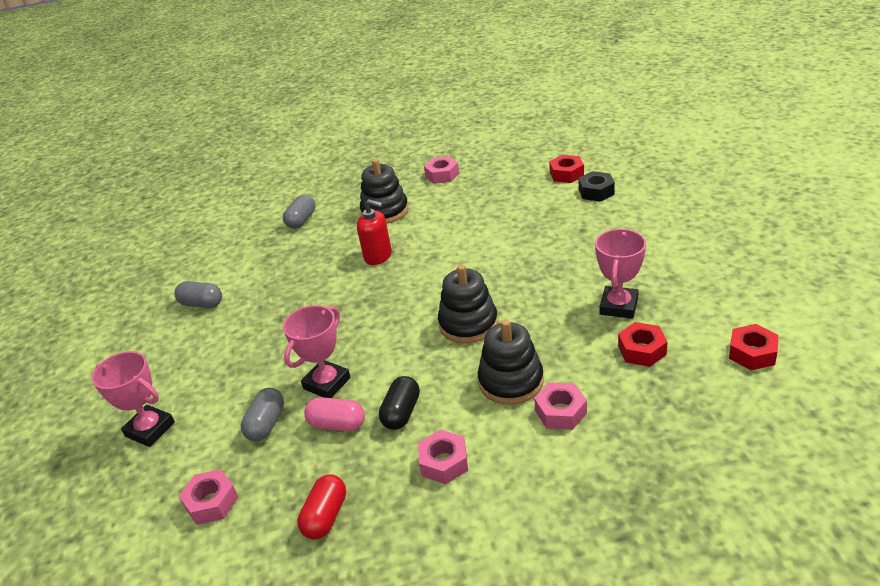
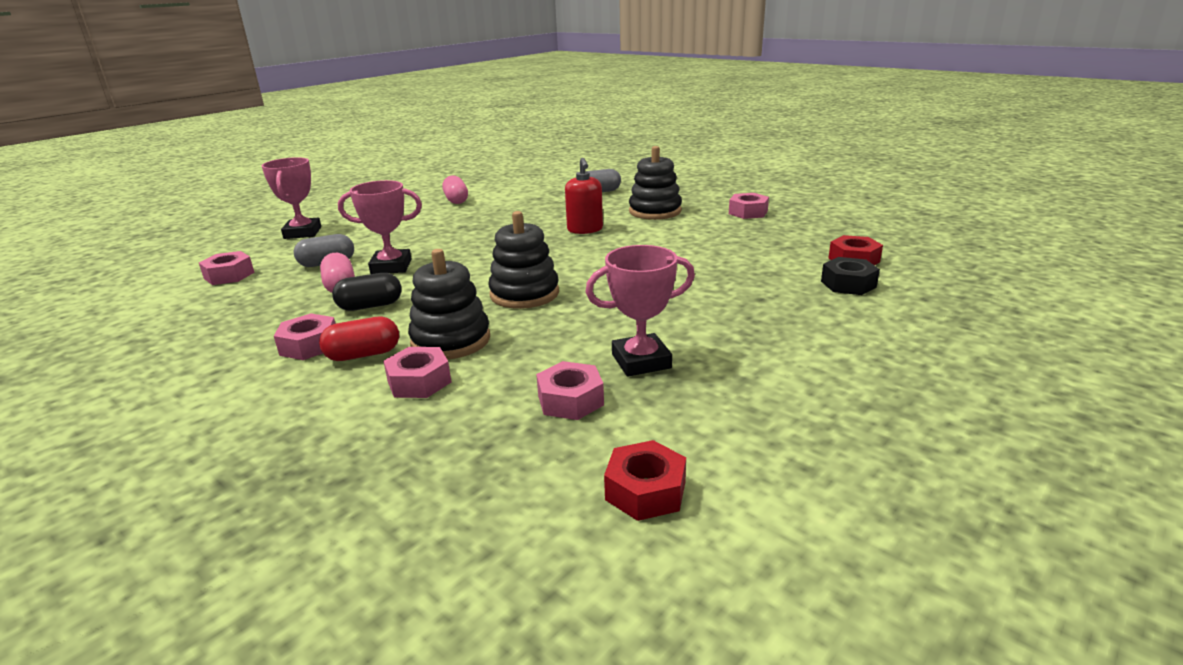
camera: 50 degrees right, 10 degrees down
(202, 304) = (456, 200): grey capsule -> pink capsule
(326, 516) = (222, 318): red capsule -> red capsule (363, 355)
(642, 350) = (570, 400): red nut -> pink nut

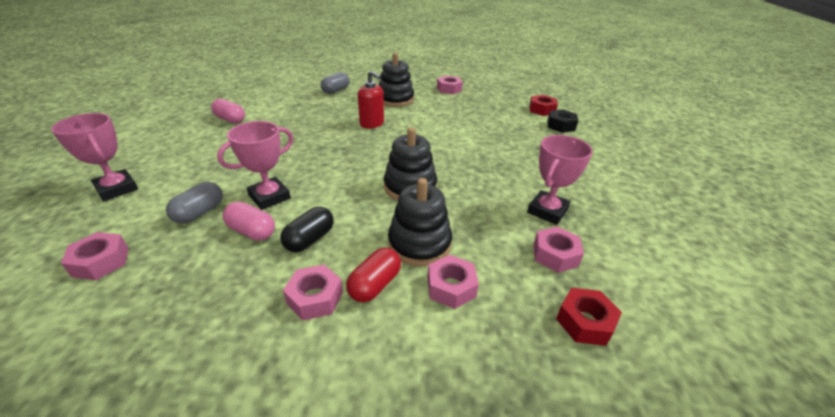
camera: 40 degrees left, 10 degrees up
(645, 491) = (671, 293): red nut -> red nut (585, 322)

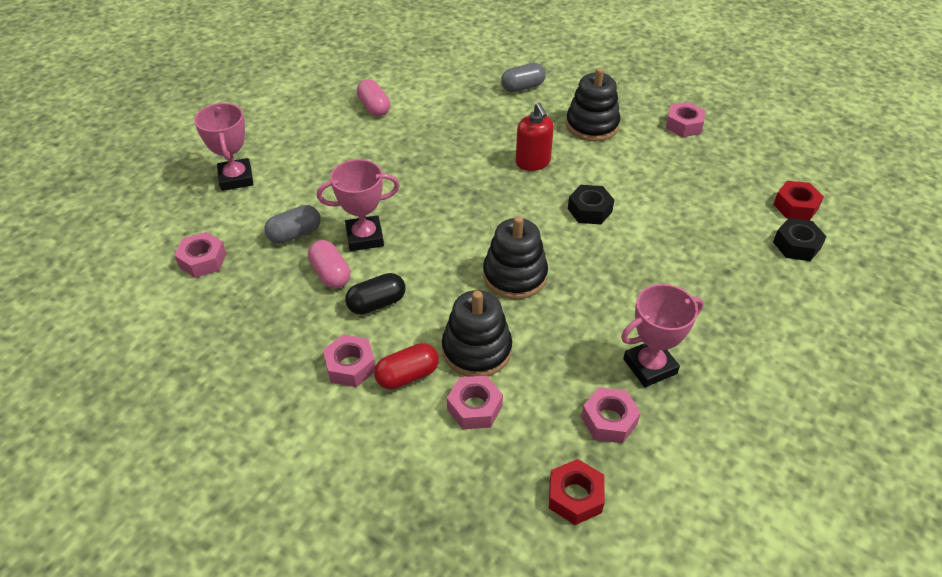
camera: 30 degrees right, 10 degrees up
(430, 138) = (589, 210): none -> black nut

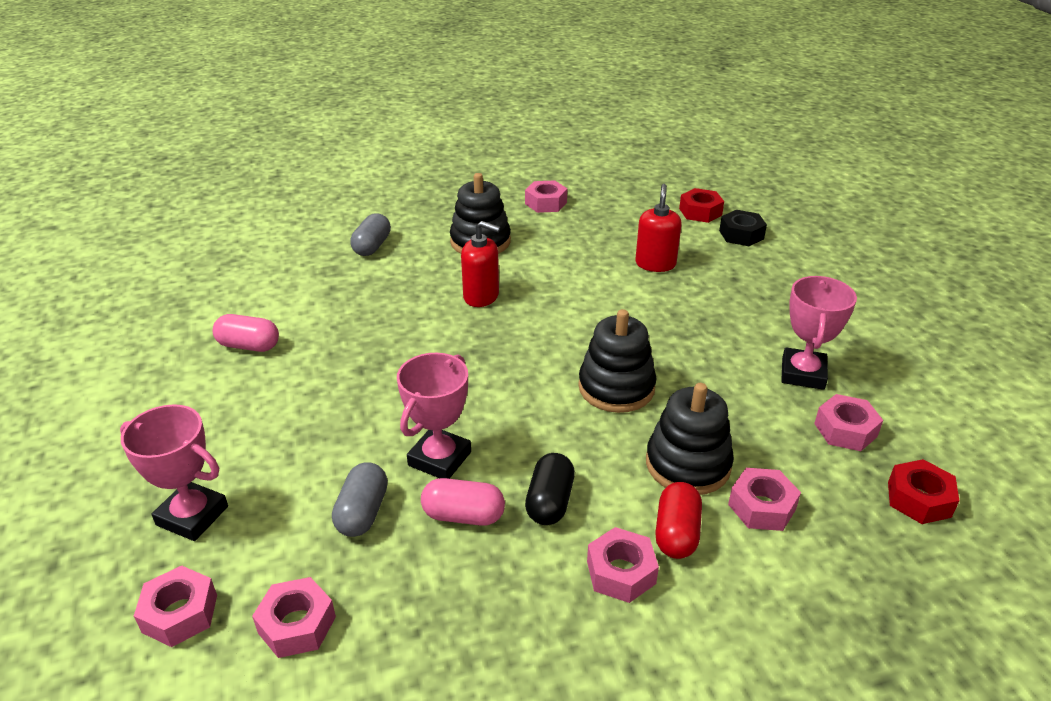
camera: 50 degrees left, 10 degrees down
(176, 218) = (180, 613): none -> pink nut
(589, 210) = (584, 301): black nut -> none
(685, 220) = (655, 264): none -> red soap dispenser

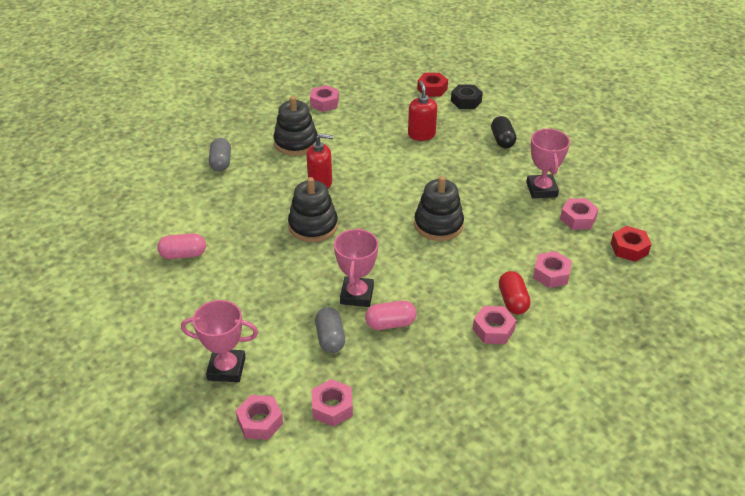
camera: 20 degrees left, 5 degrees up
(550, 502) = (435, 303): black capsule -> black capsule (502, 140)
(688, 464) = (501, 261): black stacking toy -> black stacking toy (313, 226)

